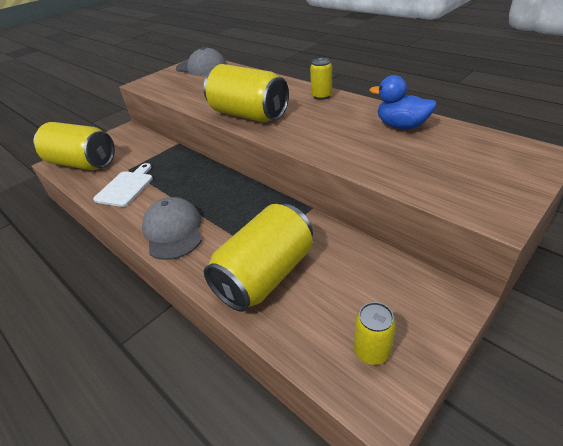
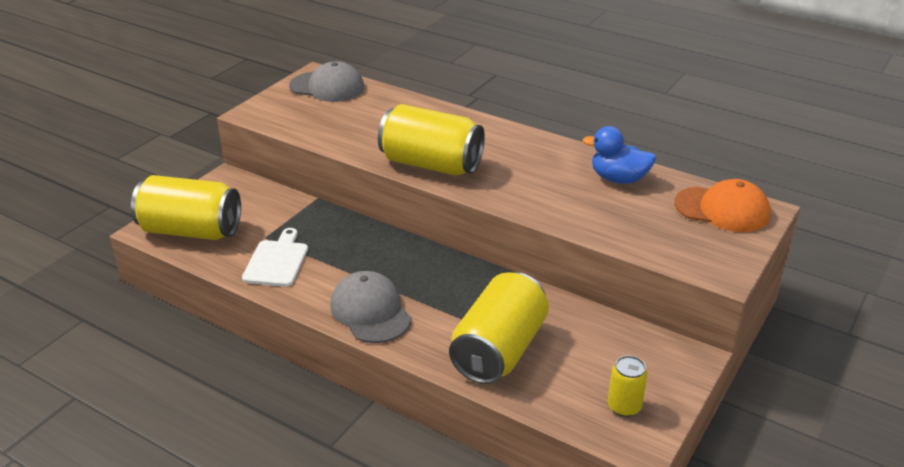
camera: 15 degrees left, 5 degrees down
(321, 96) = (514, 137): yellow can -> none
(499, 153) = (722, 209): none -> orange cap

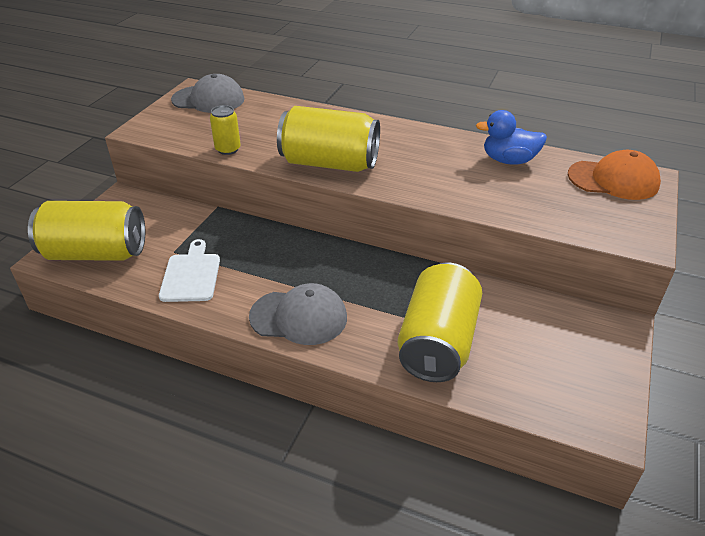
camera: 10 degrees left, 5 degrees up
(370, 311) = (299, 317): grey cap -> grey cap turned 135 degrees clockwise
(624, 406) = (578, 387): yellow can -> yellow can (228, 149)

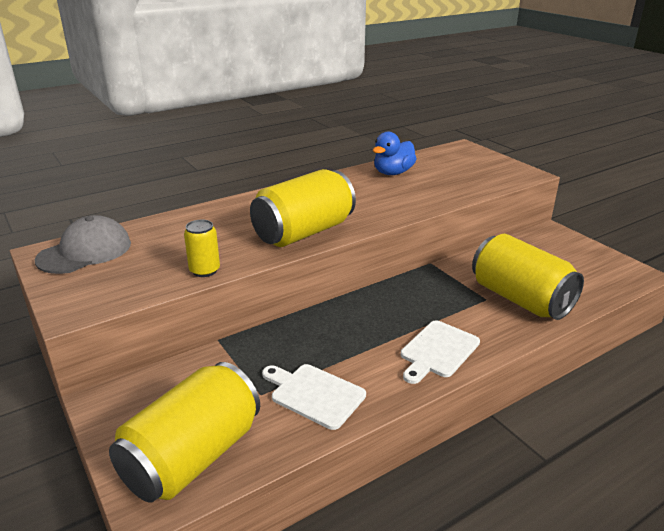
camera: 55 degrees left, 10 degrees down
(299, 317) = (438, 351): grey cap -> white cutting board
(613, 180) = (455, 156): orange cap -> none

